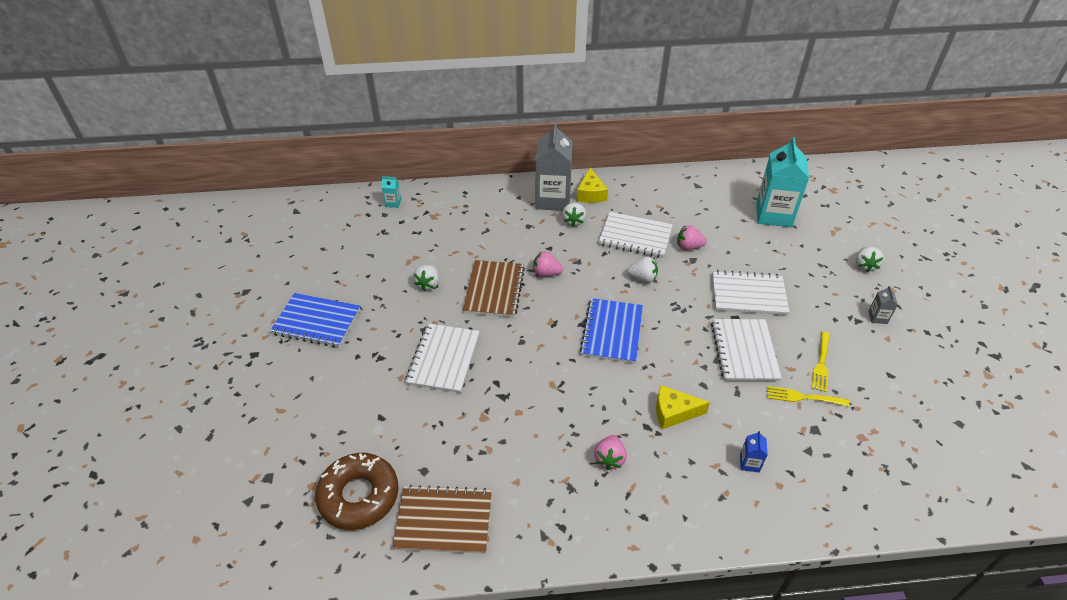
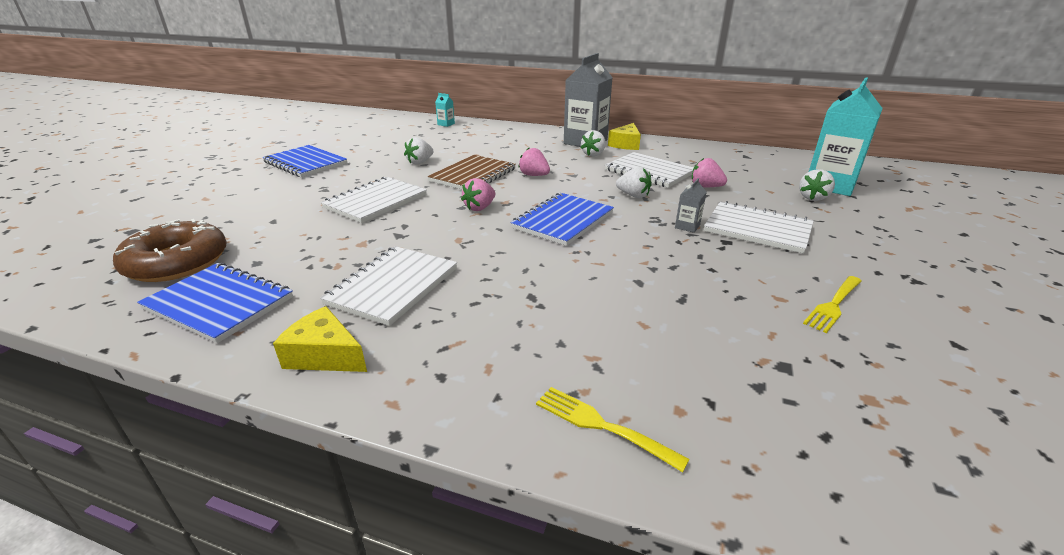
camera: 25 degrees right, 15 degrees down
(444, 520) = (219, 303): brown notebook -> blue notebook
(609, 458) = (457, 309): pink strawberry -> pink strawberry (480, 208)
(674, 412) = (578, 294): yellow cheese -> yellow cheese (325, 355)
(744, 351) = (718, 268): white notebook -> white notebook (393, 286)
(749, 463) = (647, 370): blue carton -> none
(803, 397) = (783, 328): yellow fork -> yellow fork (602, 425)
(864, 265) = (948, 239): white strawberry -> white strawberry (813, 198)
(877, 317) = (954, 285): grey carton -> grey carton (687, 226)

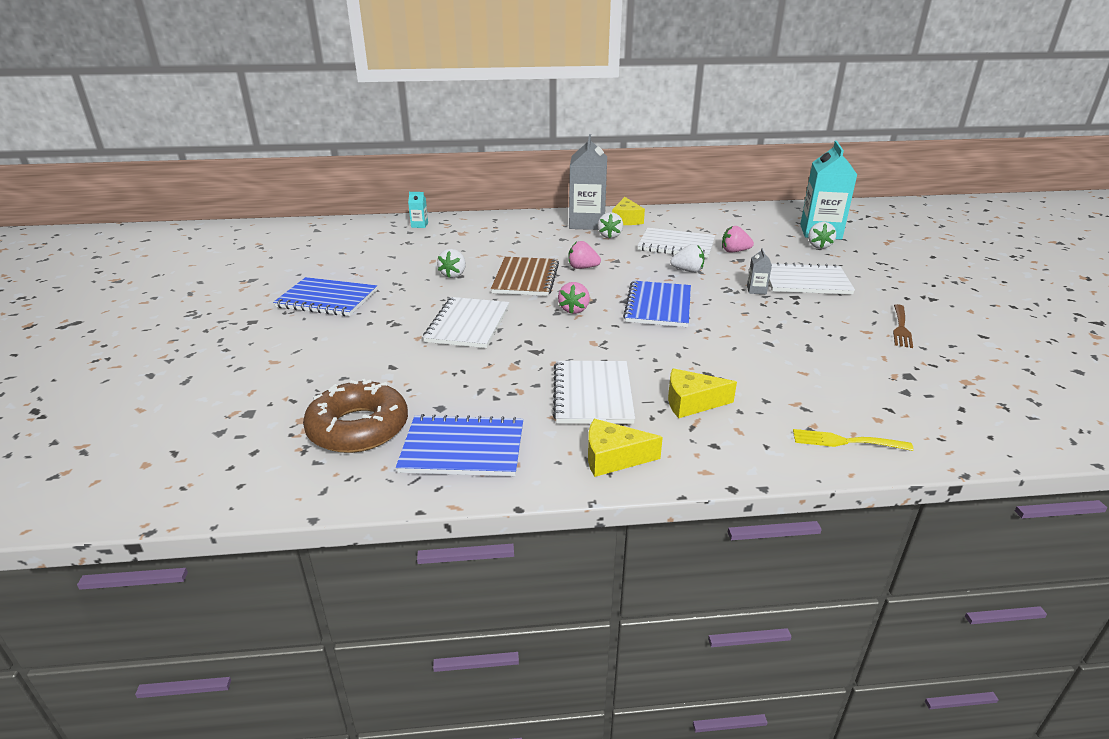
camera: 25 degrees left, 0 degrees up
(476, 322) = (691, 402): none -> yellow cheese
(833, 305) = (901, 328): yellow fork -> brown fork

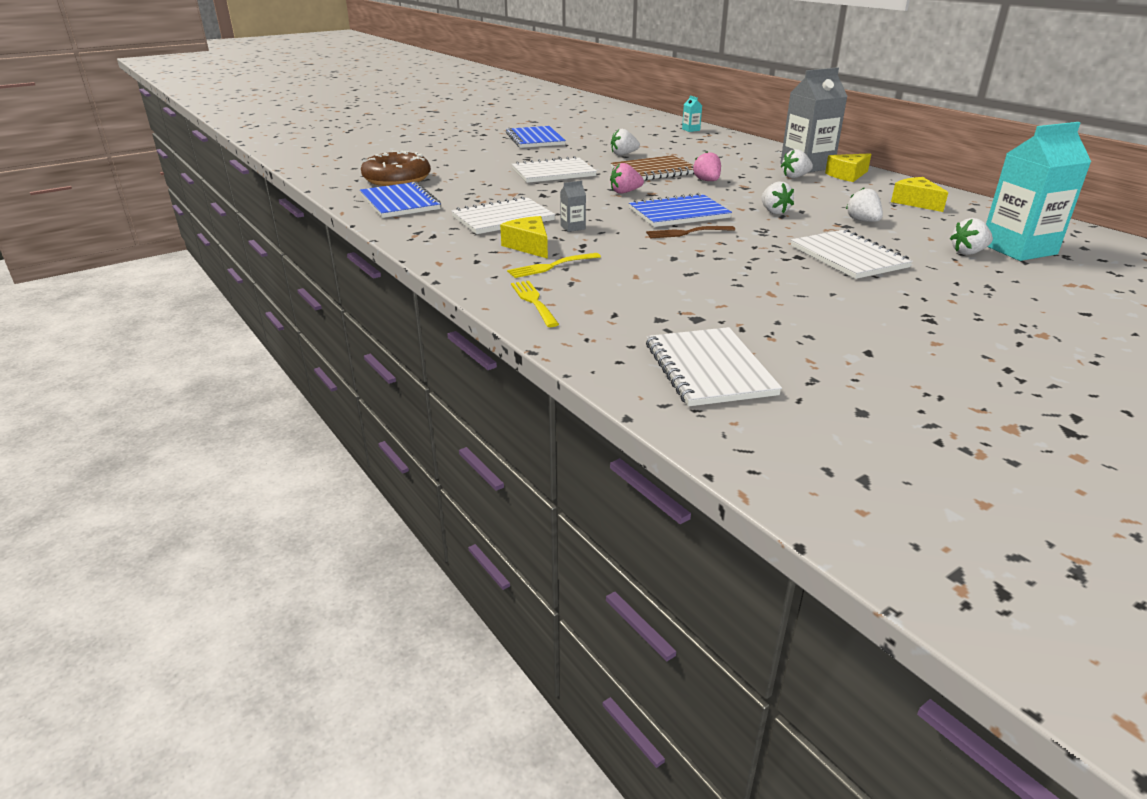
camera: 60 degrees right, 0 degrees up
(613, 458) = (428, 237): yellow cheese -> yellow cheese (915, 202)
(676, 245) = (826, 199): white notebook -> white notebook (708, 369)
(734, 251) = (863, 221): pink strawberry -> white strawberry
(756, 290) = (782, 240): grey carton -> grey carton (573, 227)
(756, 406) = (551, 266): none -> yellow fork
(901, 328) = (809, 308): brown fork -> brown fork (686, 233)

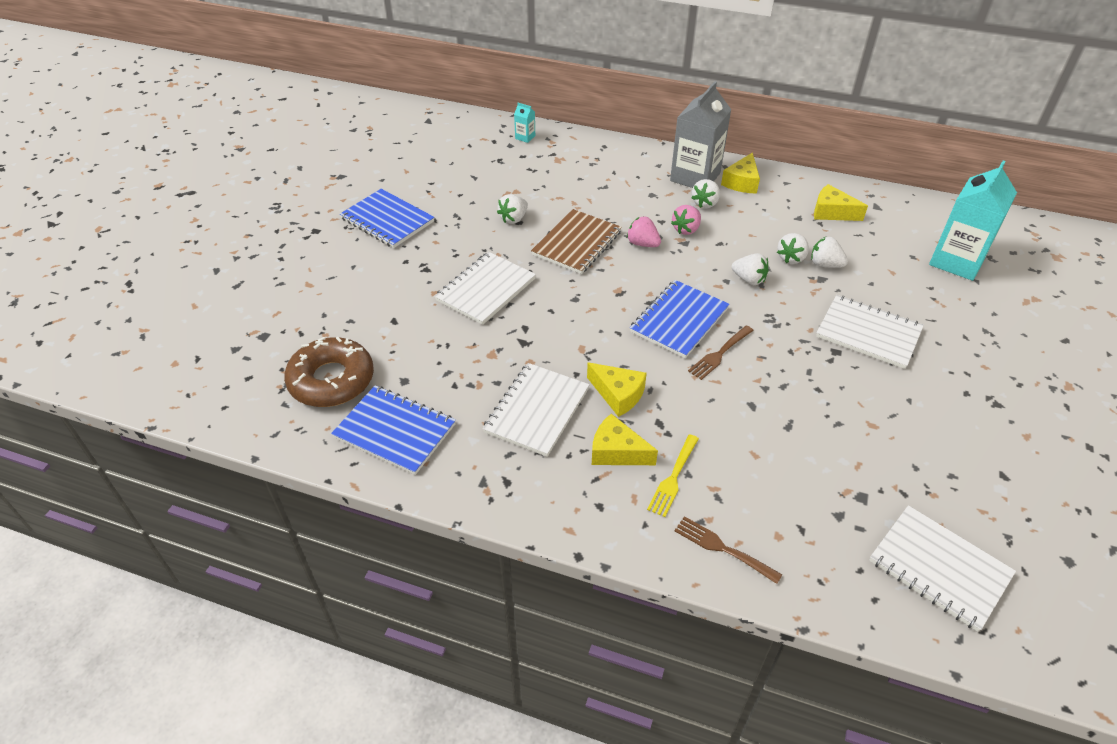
camera: 35 degrees left, 15 degrees up
(534, 302) = (722, 548): yellow fork -> brown fork
(573, 227) = (618, 394): grey carton -> yellow cheese
(625, 192) = (594, 300): pink strawberry -> pink strawberry (686, 229)
(968, 252) = (933, 283): white strawberry -> white strawberry (791, 258)

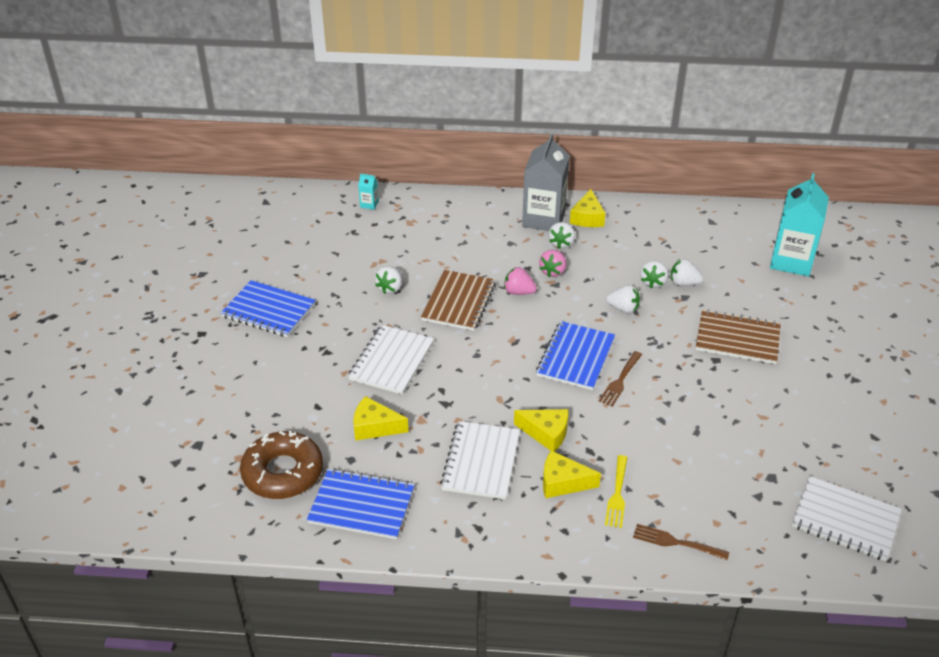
camera: 15 degrees left, 5 degrees down
(832, 212) = (675, 233): yellow cheese -> yellow cheese (375, 427)
(868, 333) = (737, 338): white notebook -> brown notebook

